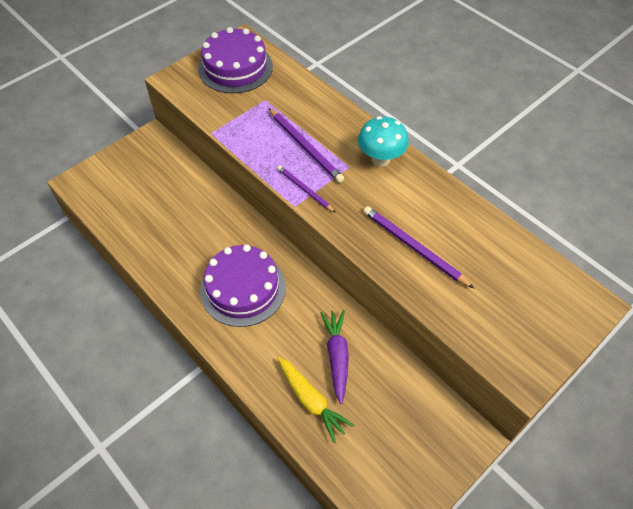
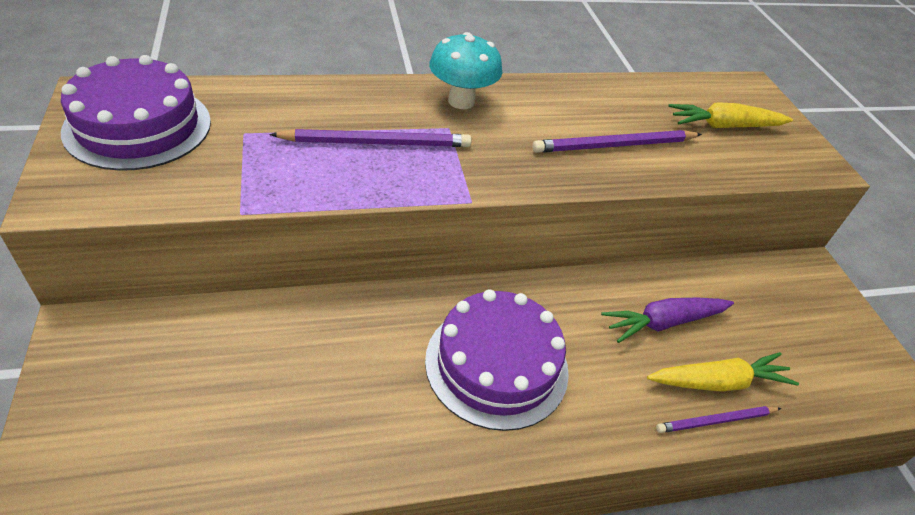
camera: 65 degrees left, 10 degrees down
(305, 190) = (452, 179): purple pencil -> purple pencil (716, 421)
(337, 356) = (663, 323): purple carrot -> purple carrot turned 45 degrees counterclockwise
(507, 301) = (724, 126): none -> yellow carrot

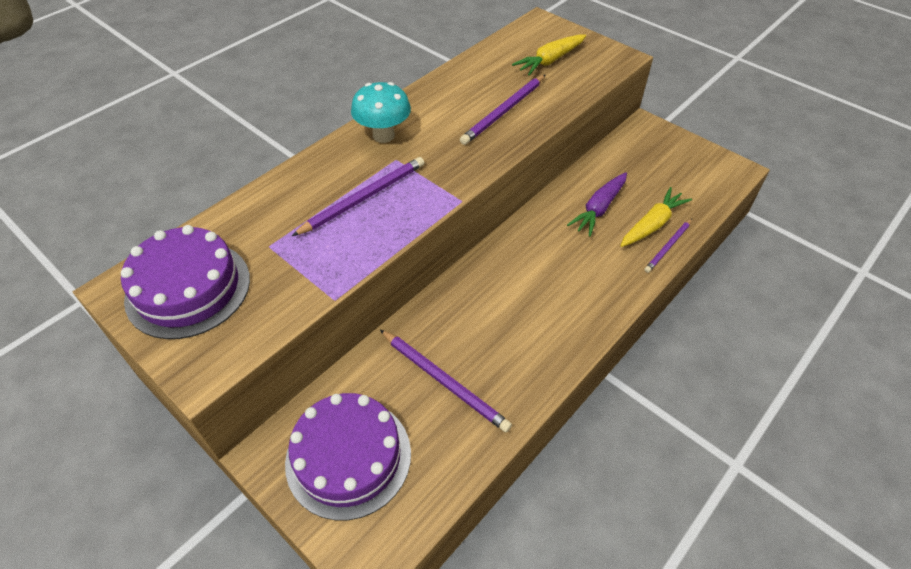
camera: 30 degrees left, 5 degrees up
(304, 384) = (444, 381): none -> purple pencil
(496, 364) = (536, 294): purple cake -> purple cake (348, 457)

